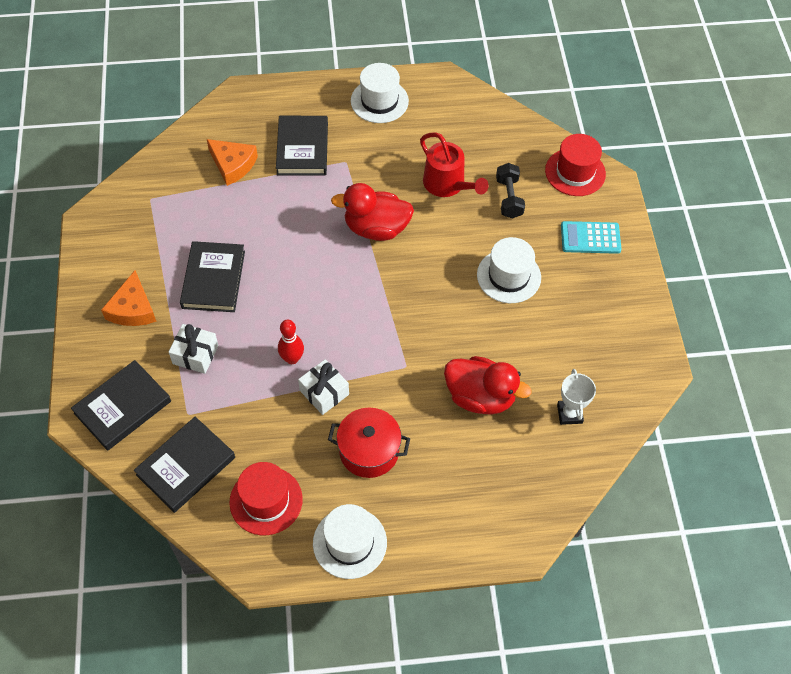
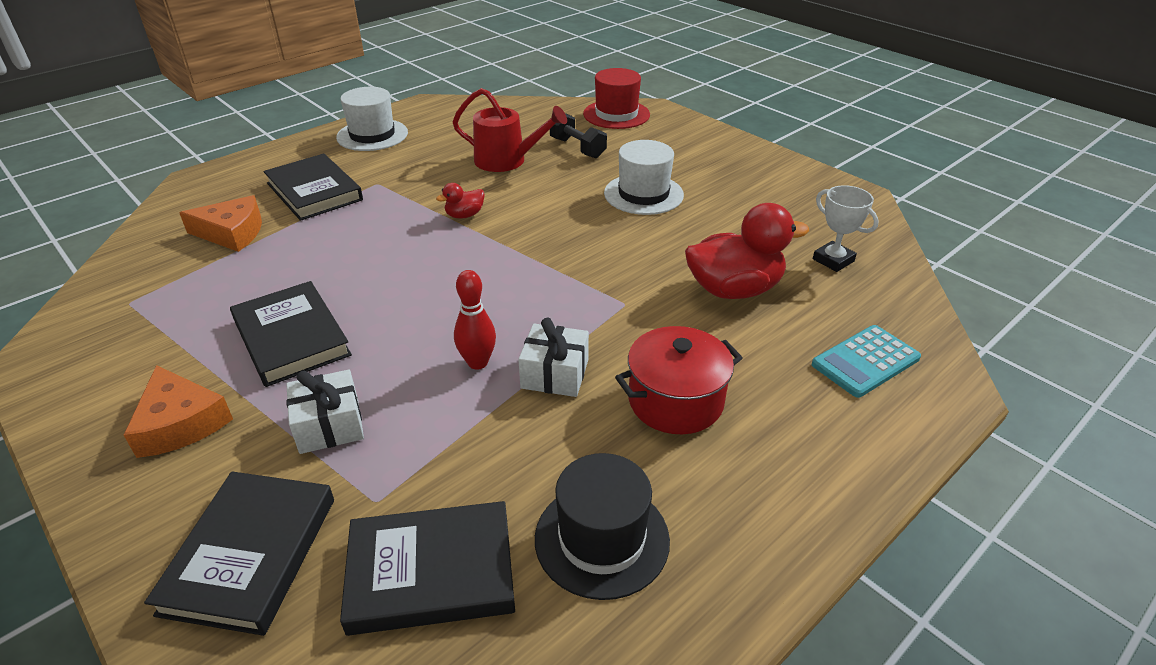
camera: 35 degrees left, 20 degrees down
(186, 466) = (431, 572): black book -> black book turned 75 degrees clockwise
(266, 500) = (602, 539): red hat -> black hat
(350, 543) = (770, 515): white hat -> none
(376, 228) = (464, 215): red duck -> red duck, size x0.47
(590, 238) = (683, 144): turquoise calculator -> turquoise calculator (865, 361)

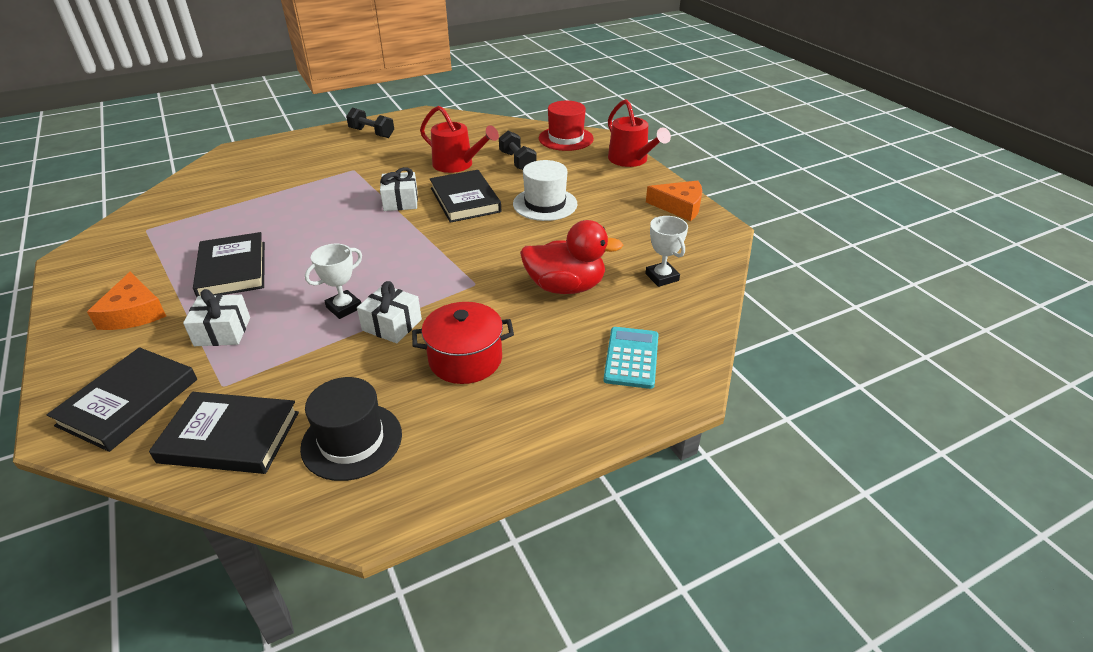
camera: 15 degrees right, 0 degrees up
(232, 233) = (236, 191): orange cheese -> orange cheese (679, 206)
(314, 191) = (307, 170): black book -> black book (465, 200)
(372, 135) = (372, 133): white hat -> black dumbbell
(464, 215) = (400, 201): red duck -> white gift
(477, 362) = (344, 307): red bowling pin -> white trophy
(707, 130) = (631, 160): none -> red watering can
(865, 361) = (631, 358): turquoise calculator -> turquoise calculator turned 120 degrees clockwise

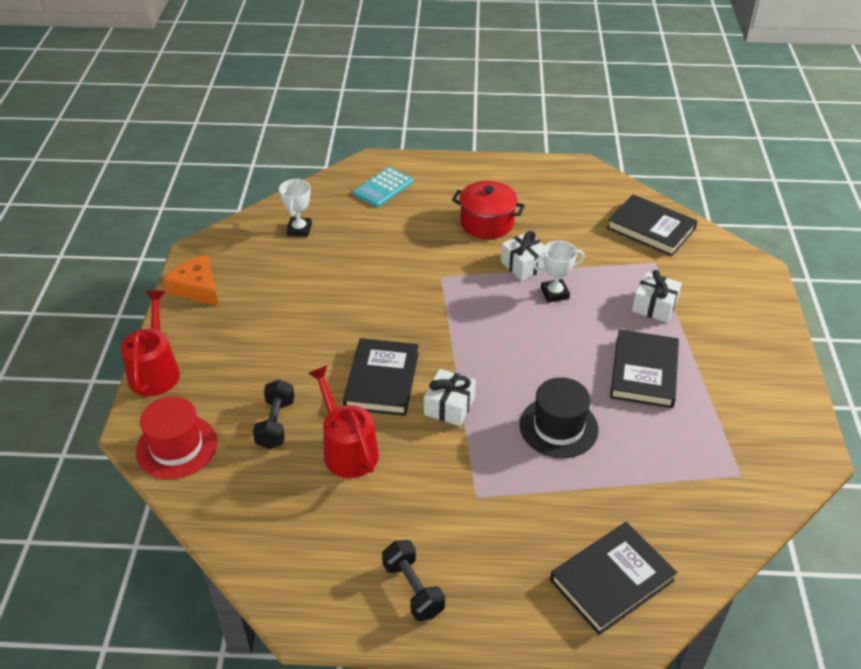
camera: 150 degrees left, 5 degrees up
(128, 402) = (719, 273): black book -> black book (612, 580)
(134, 312) = (730, 353): orange cheese -> none
(352, 441) = (578, 203): black hat -> black hat (558, 427)
(545, 204) = (310, 341): white hat -> none
(565, 287) = (376, 248): red duck -> none

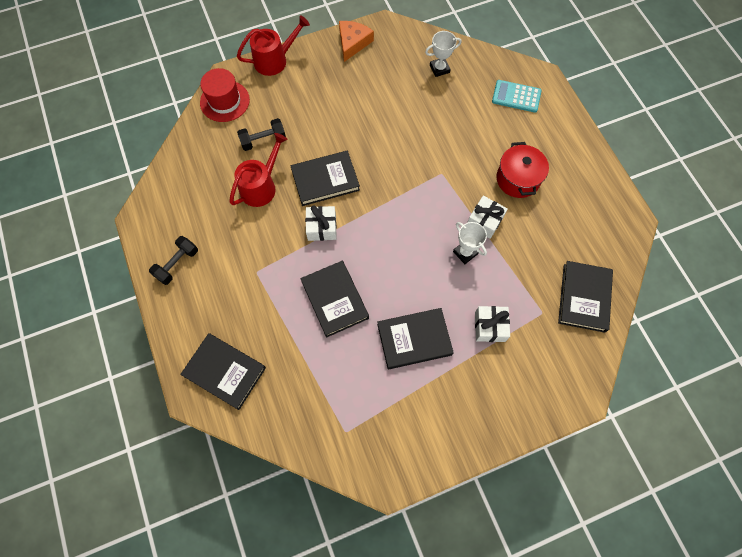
camera: 65 degrees right, 25 degrees up
(558, 427) = (334, 300): black hat -> black book

